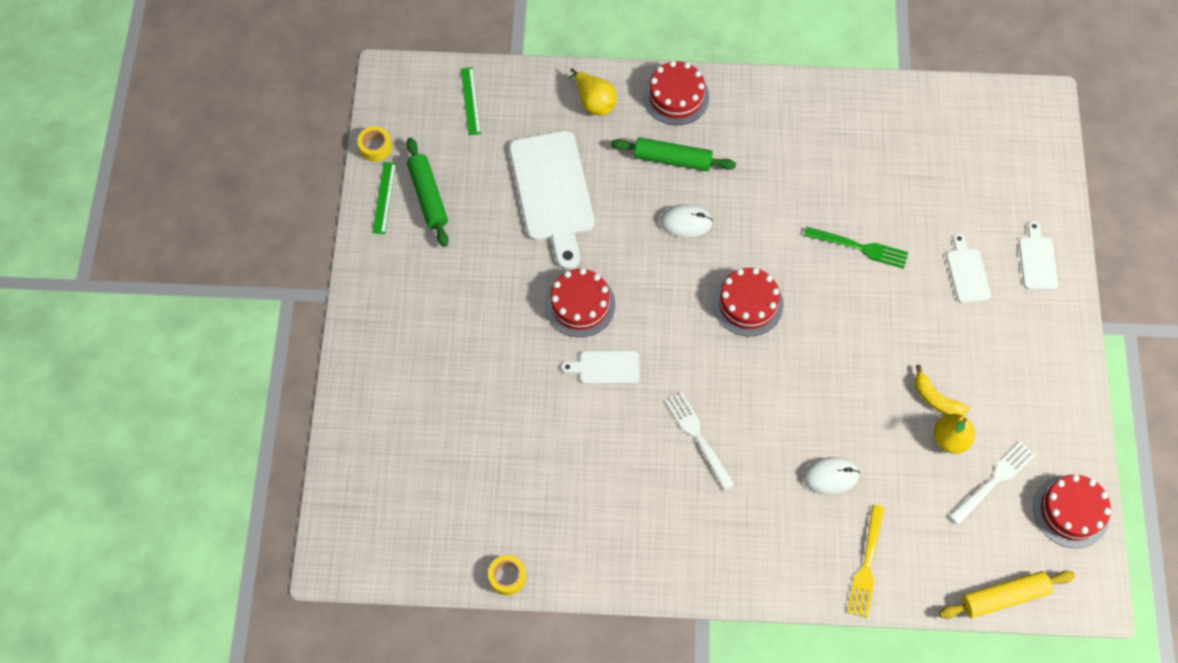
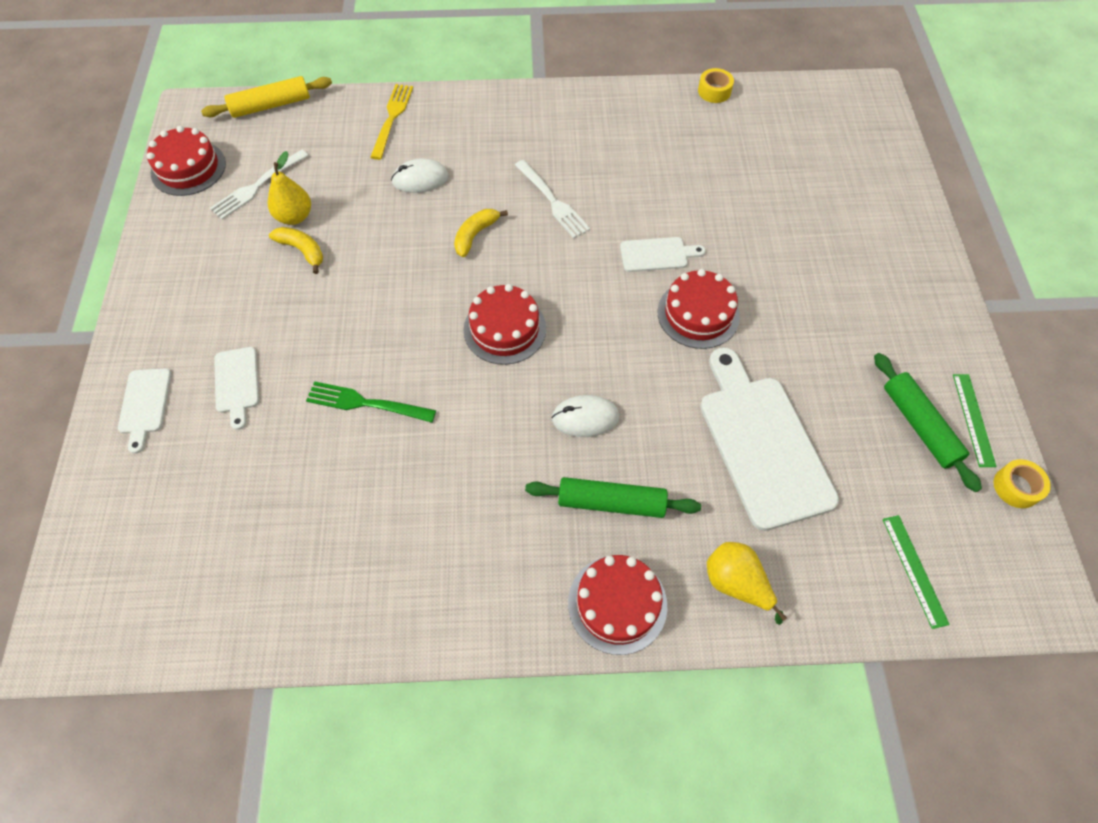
camera: 175 degrees right, 5 degrees down
(774, 403) = (475, 235): none -> yellow banana

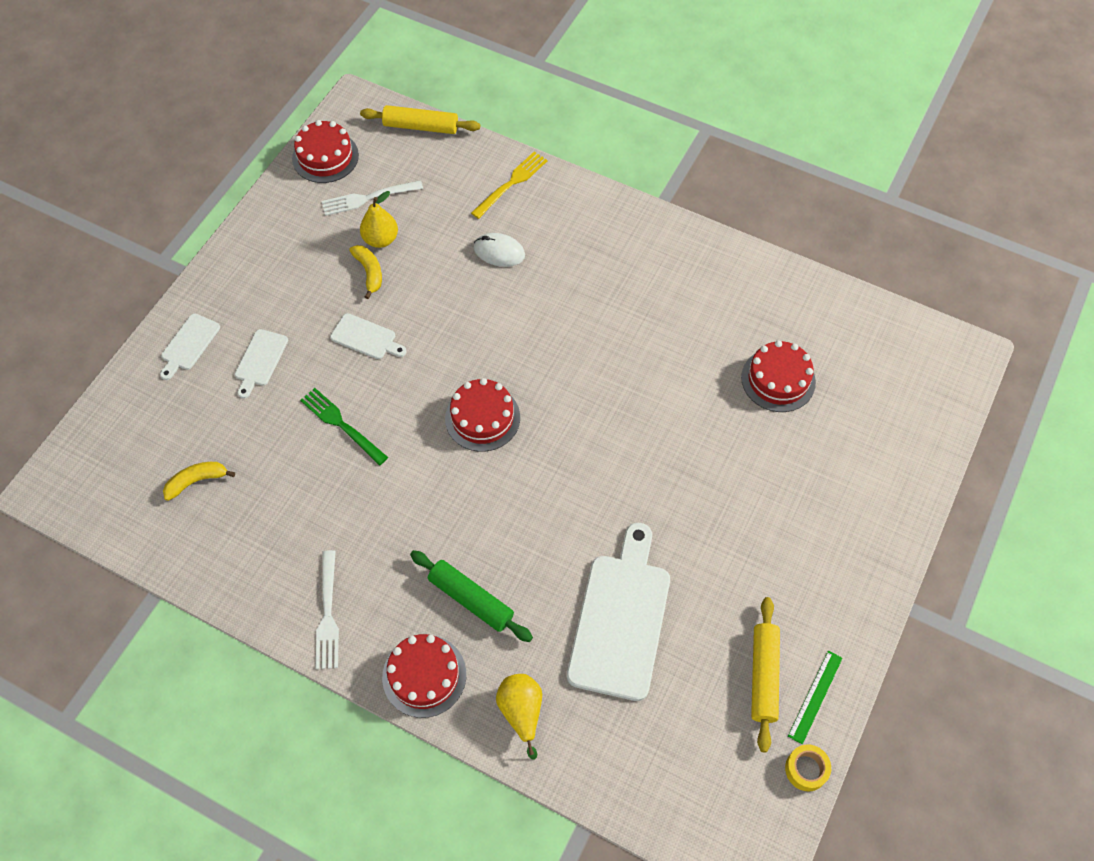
camera: 30 degrees right, 0 degrees up
(475, 235) = (511, 324): yellow banana -> yellow banana (197, 481)
(552, 201) = (595, 324): white fork -> white fork (328, 614)
(585, 418) = (496, 523): white mouse -> none
(657, 255) = (650, 416): white cutting board -> white cutting board (366, 338)
(698, 314) = (647, 485): red cake -> red cake (778, 379)
(714, 91) = (814, 285): yellow tape -> none
(914, 570) = (667, 782): green ruler -> none
(919, 425) = (763, 676): green rolling pin -> yellow rolling pin

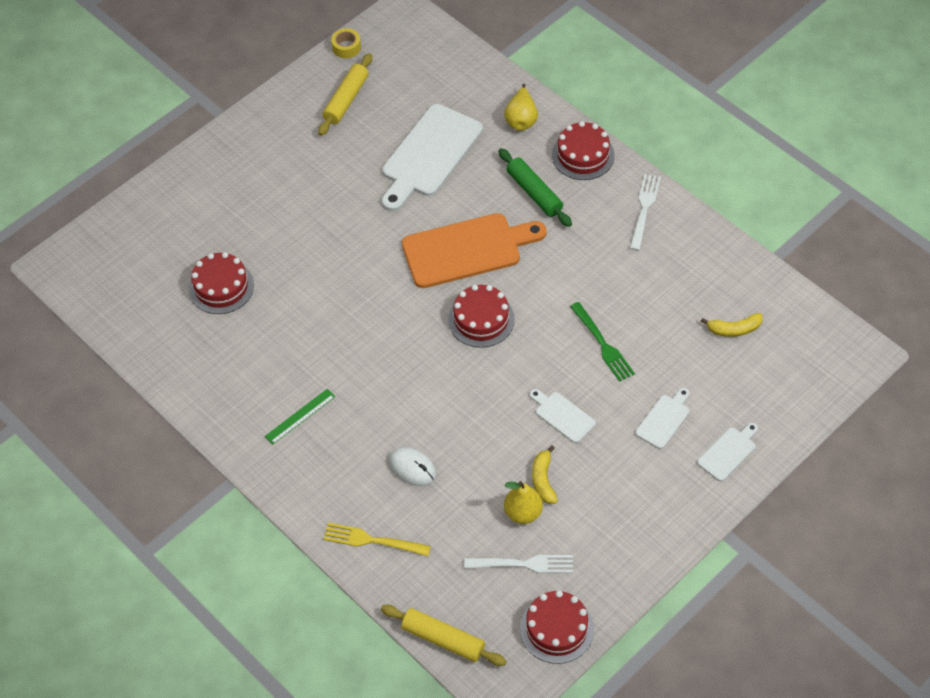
camera: 160 degrees left, 5 degrees down
(511, 183) = (372, 540): yellow fork -> yellow fork turned 45 degrees clockwise
(527, 498) = (467, 250): none -> orange cutting board
(815, 696) = (318, 81): green ruler -> green ruler (300, 416)

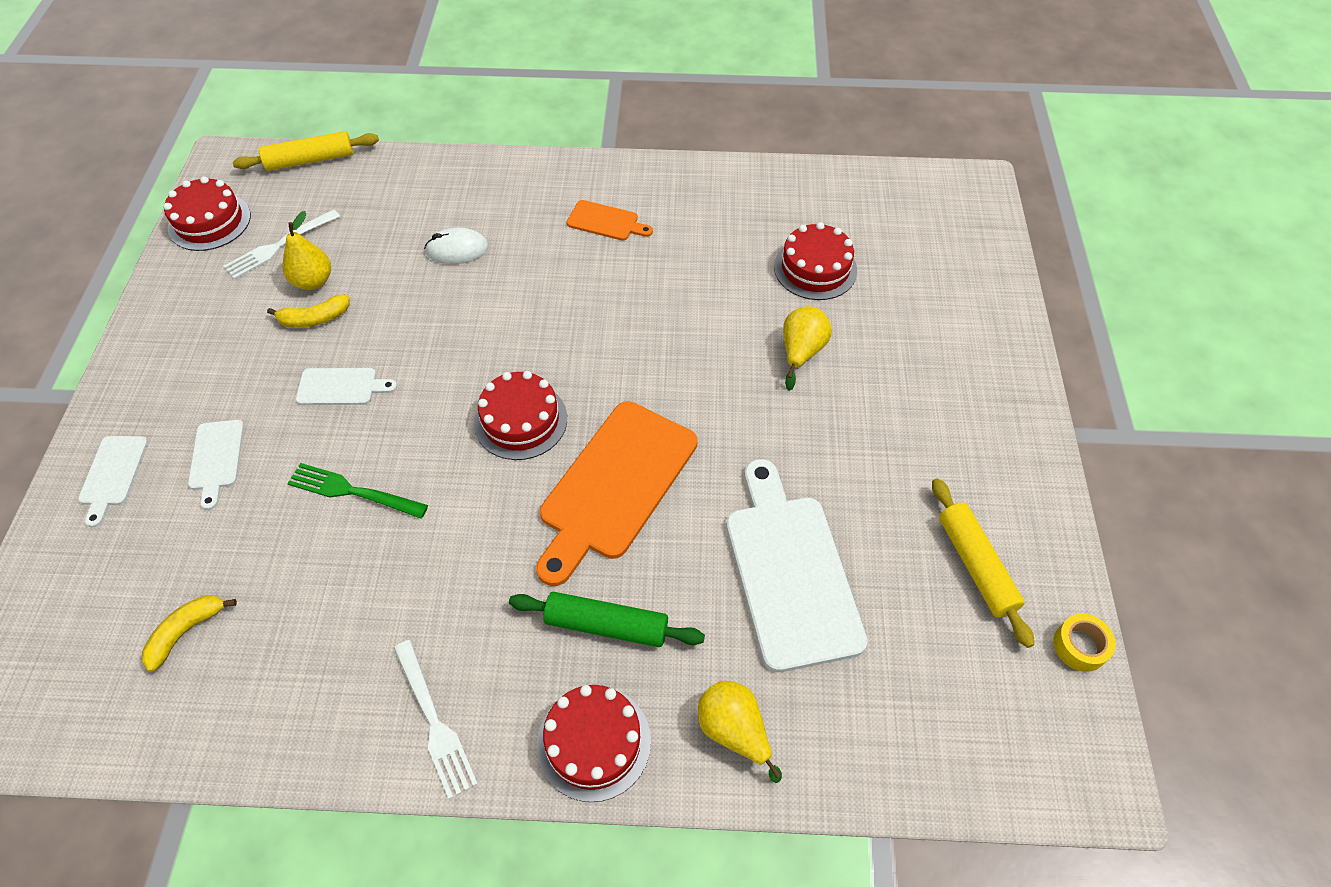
camera: 135 degrees right, 0 degrees up
(293, 246) = (801, 352): none -> yellow pear
(300, 416) = (606, 222): green ruler -> orange cutting board
(372, 540) = (438, 182): yellow fork -> none
(543, 480) = (314, 319): yellow banana -> yellow banana turned 120 degrees clockwise

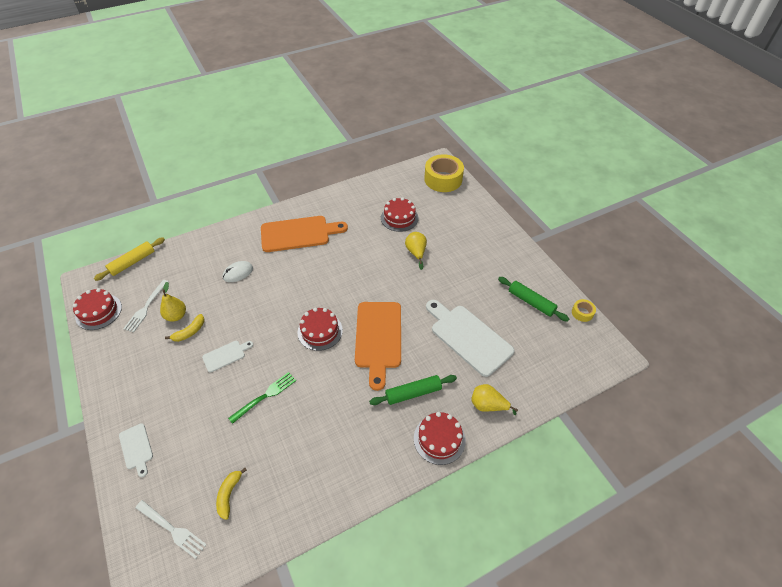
camera: 30 degrees left, 5 degrees down
(216, 458) = (186, 415): white cutting board -> none
(353, 491) = (265, 396): green fork -> green fork turned 150 degrees clockwise
(434, 721) = (370, 467): white fork -> white fork (172, 529)
(606, 222) = (298, 234): orange cutting board -> orange cutting board, size x2.07
(960, 225) = (443, 179): none -> yellow tape
(975, 565) = (531, 302): yellow rolling pin -> green rolling pin

